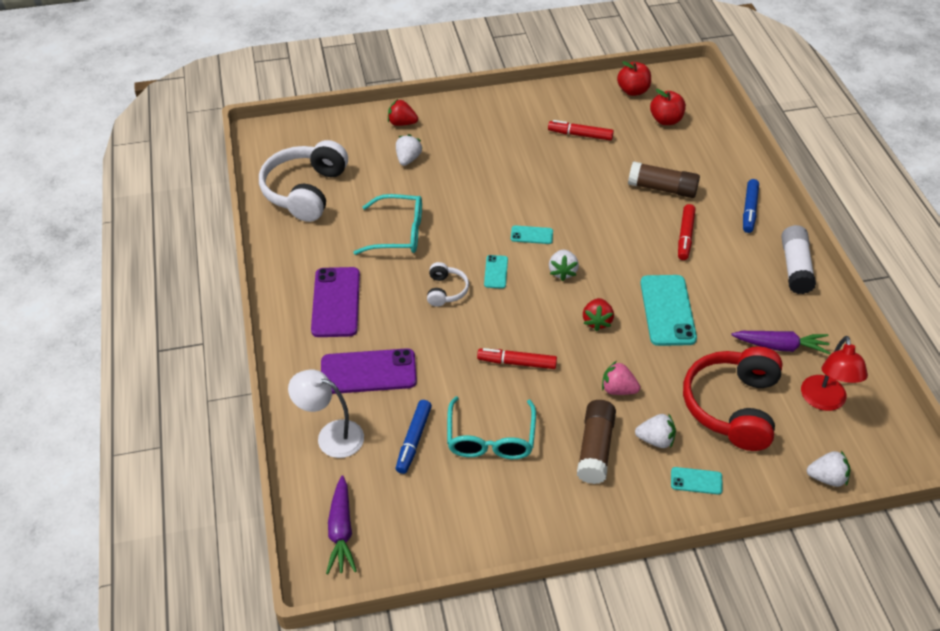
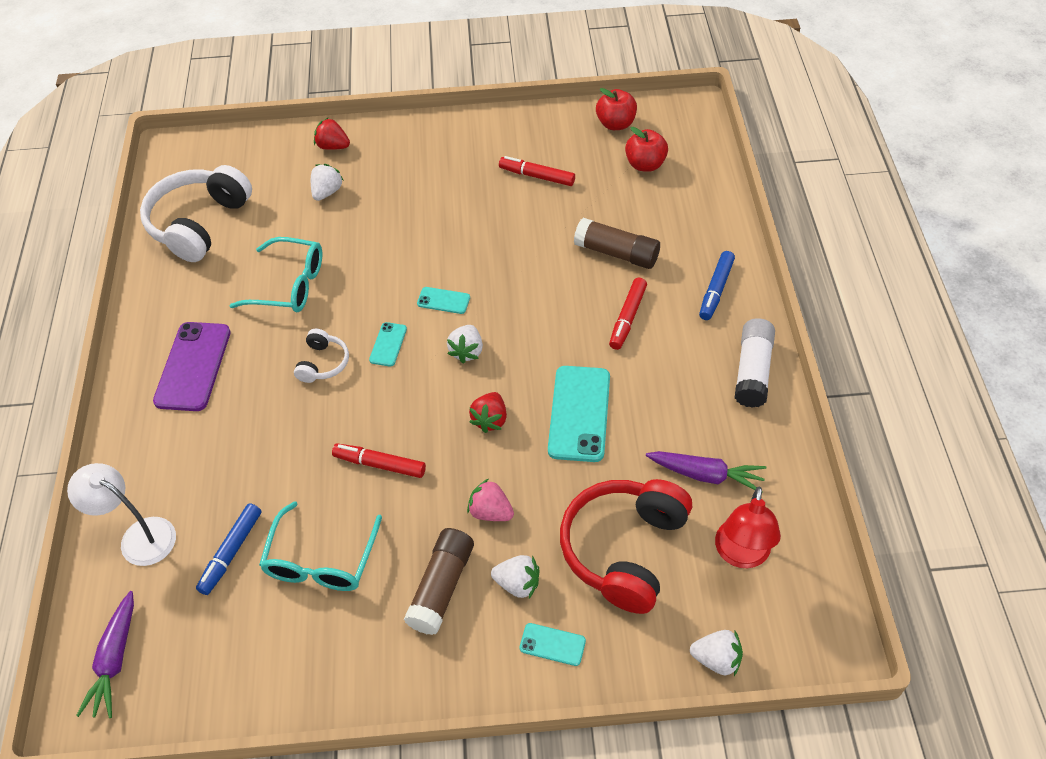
camera: 10 degrees right, 5 degrees up
(368, 372) = (204, 459): purple phone -> none

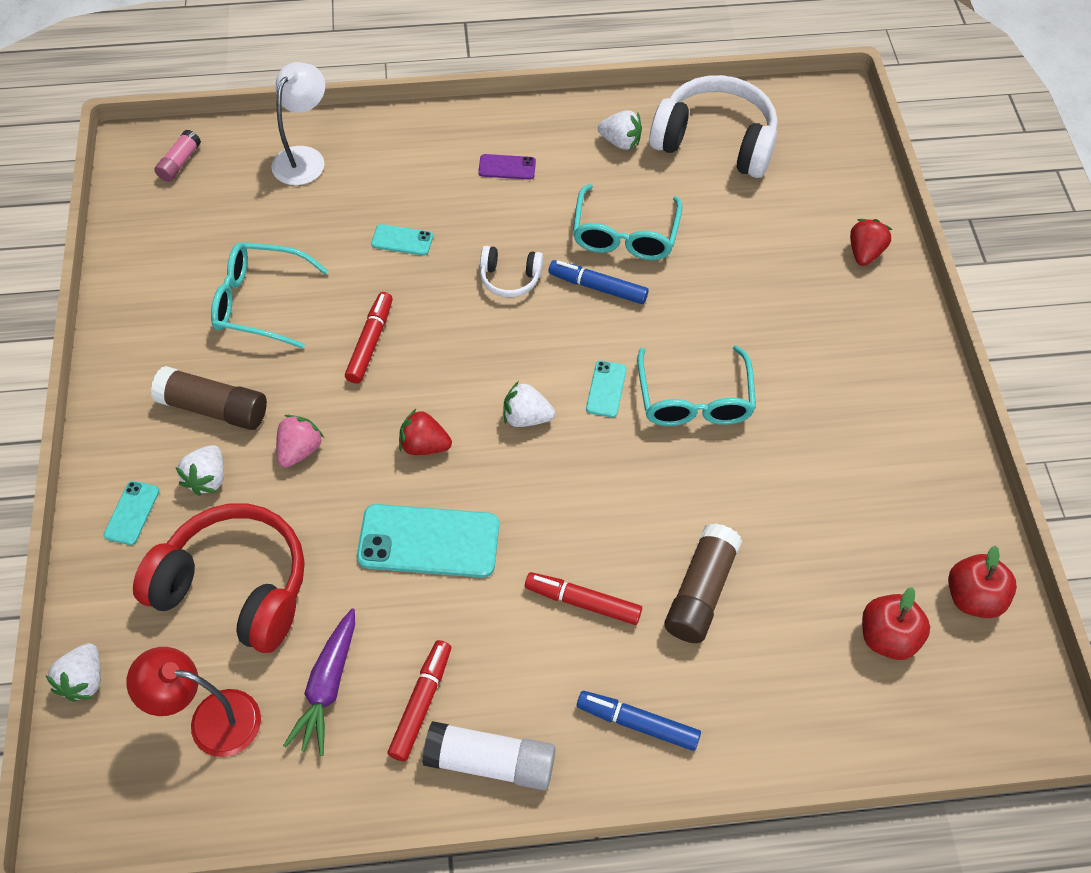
camera: 85 degrees right, 5 degrees up
(115, 660) = (180, 163): purple carrot -> pink glue stick
(193, 366) = (507, 167): purple phone -> purple phone, size x0.50
(231, 552) = (278, 229): blue marker -> blue marker (598, 287)
(327, 192) = (780, 255): white strawberry -> white strawberry (620, 142)
(388, 344) = (537, 337): turquoise phone -> turquoise phone (402, 240)
(457, 249) = (694, 400): none -> turquoise glasses
(537, 176) = (841, 490): red marker -> red marker (421, 703)

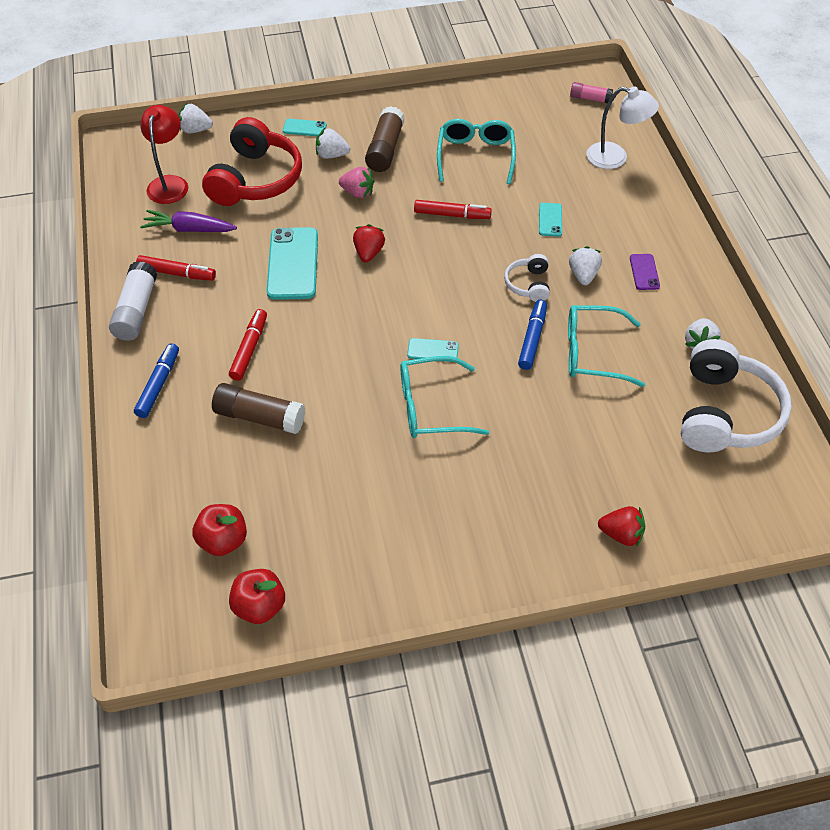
camera: 85 degrees right, 5 degrees down
(526, 417) = (400, 305): white strawberry -> white strawberry (583, 275)

